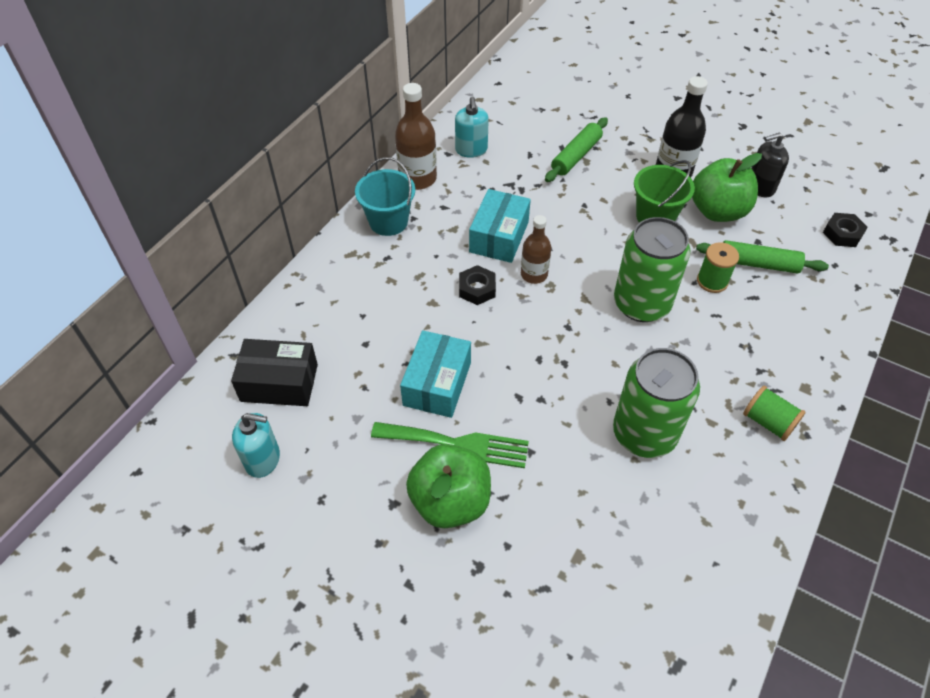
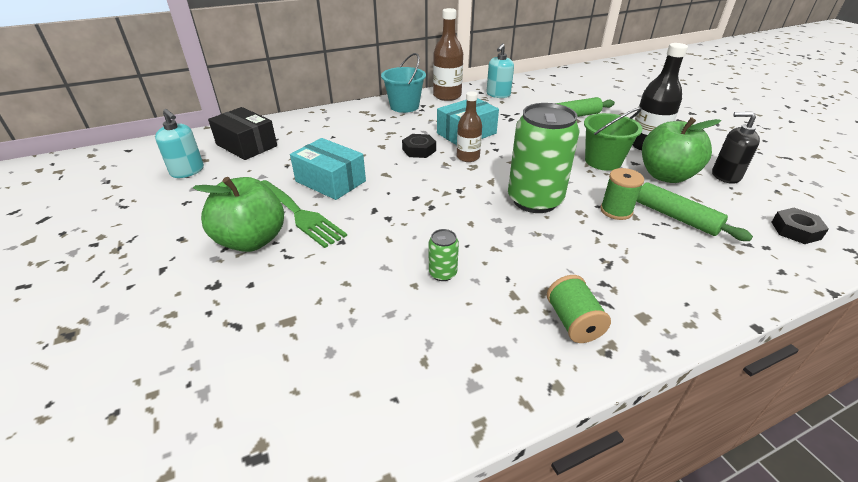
camera: 35 degrees right, 15 degrees down
(437, 384) = (330, 181): turquoise box -> turquoise box turned 75 degrees clockwise
(644, 434) = (442, 273): green can -> green can, size x0.42

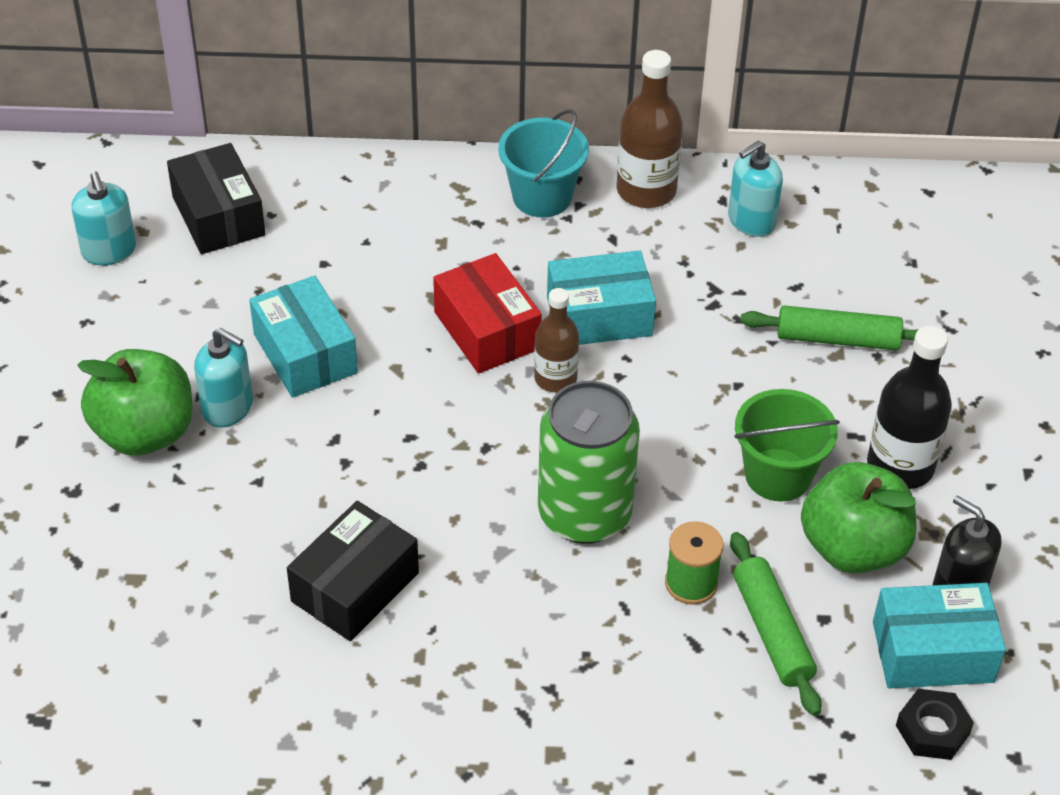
camera: 25 degrees right, 10 degrees up
(300, 214) = (228, 408): green fork -> turquoise soap dispenser
(419, 150) = (487, 330): black nut -> red box
(442, 273) = (355, 587): green can -> black box
(573, 322) = (461, 722): green spool -> none
(750, 201) = (932, 652): none -> turquoise box

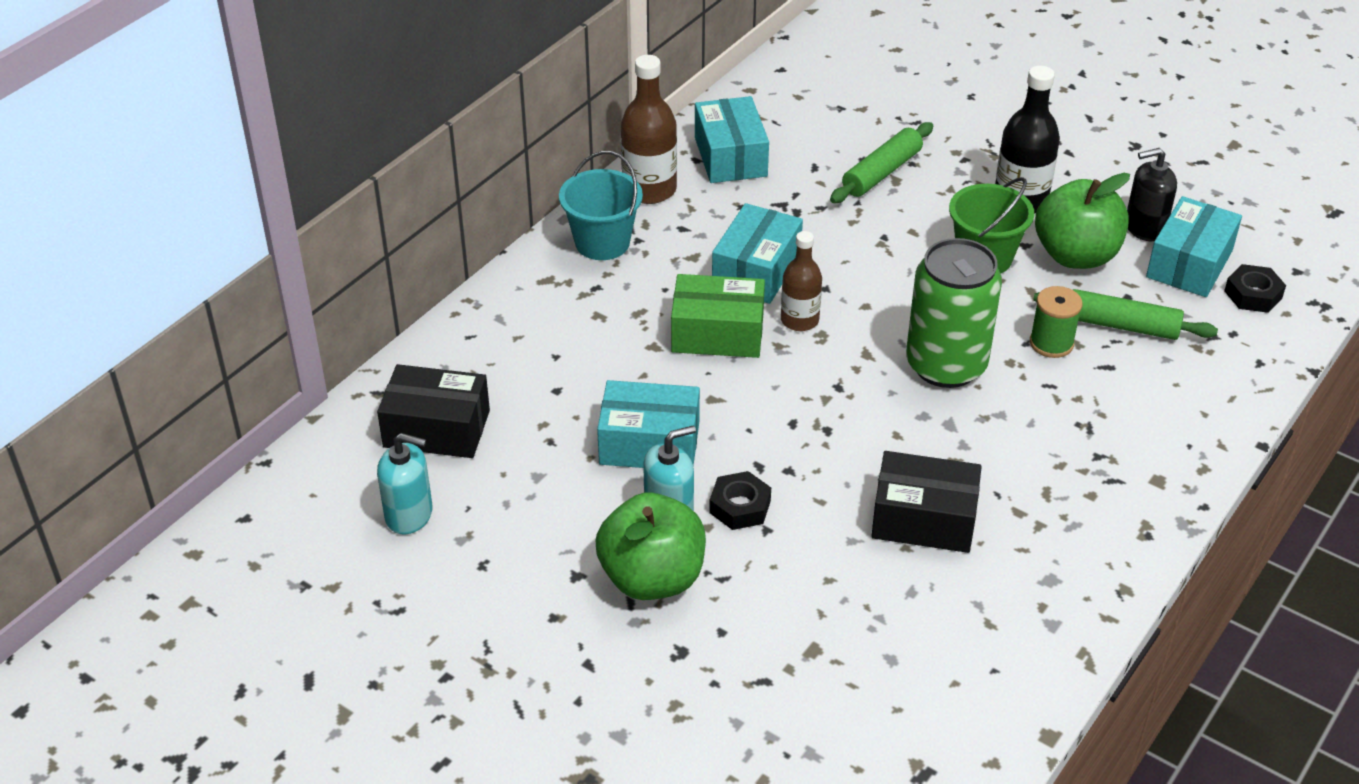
camera: 55 degrees left, 5 degrees down
(272, 450) = (740, 507): none -> black nut
(355, 587) = (924, 519): black box -> black box turned 60 degrees counterclockwise
(487, 330) = (717, 333): red box -> green box
(751, 221) = (730, 156): turquoise soap dispenser -> turquoise box

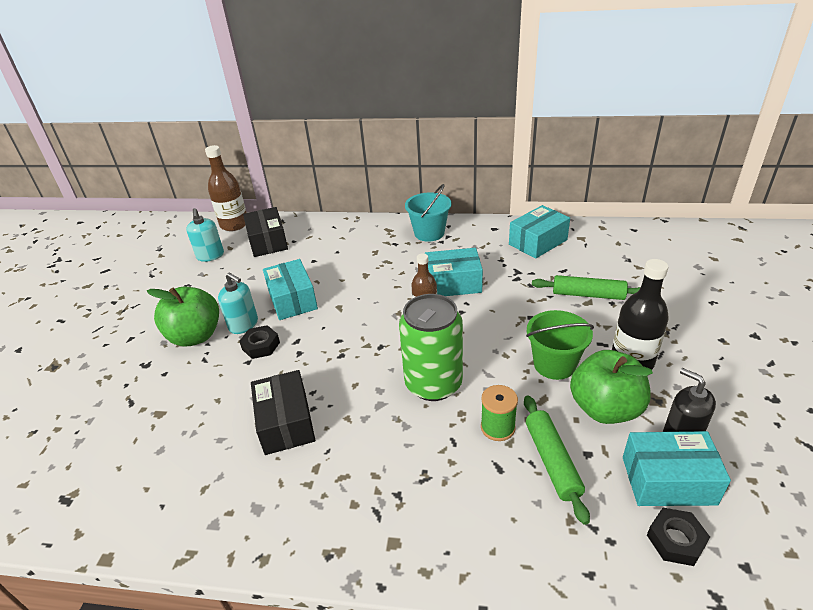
camera: 65 degrees right, 5 degrees down
(649, 190) = (483, 230): brown bottle -> brown bottle (234, 224)
(717, 333) = (391, 290): green box -> none

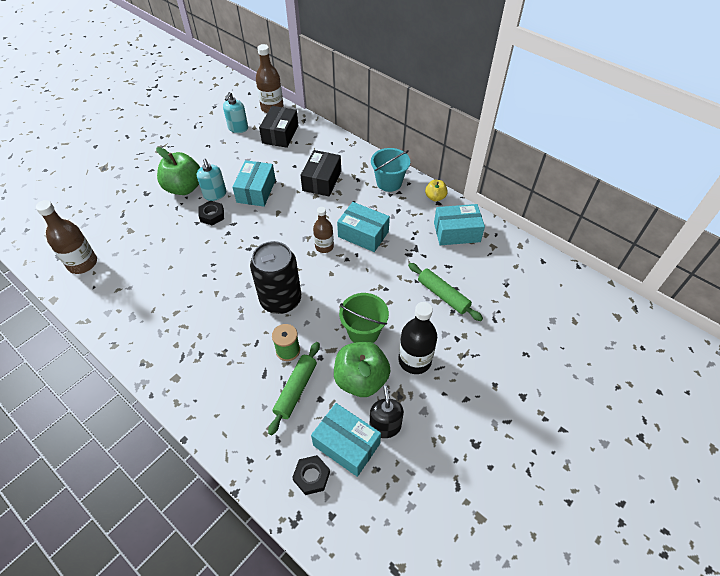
camera: 30 degrees right, 15 degrees up
(117, 487) = (82, 263): none -> brown bottle
(286, 423) = (184, 275): black box -> black box (322, 181)
(433, 383) = (281, 300): green can -> black can
(486, 225) = (435, 197): none -> yellow apple

